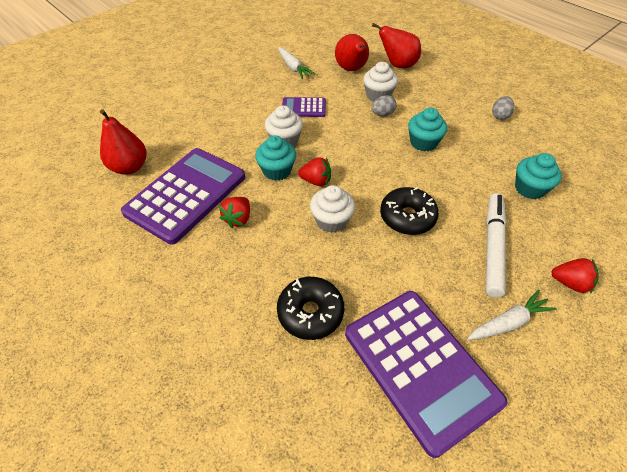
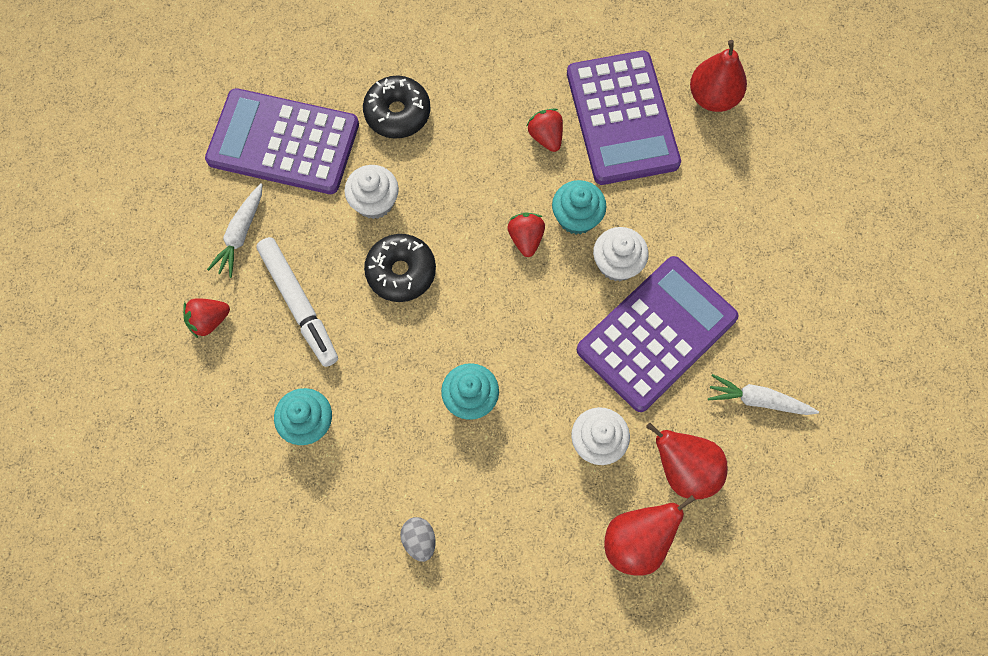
camera: 135 degrees right, 20 degrees up
(303, 108) = (656, 334): purple calculator -> purple calculator, size x2.09
(316, 181) = (526, 239): red strawberry -> red strawberry turned 120 degrees clockwise
(331, 221) = (465, 207): white cupcake -> white cupcake (374, 202)
(382, 114) = (558, 408): grey egg -> none

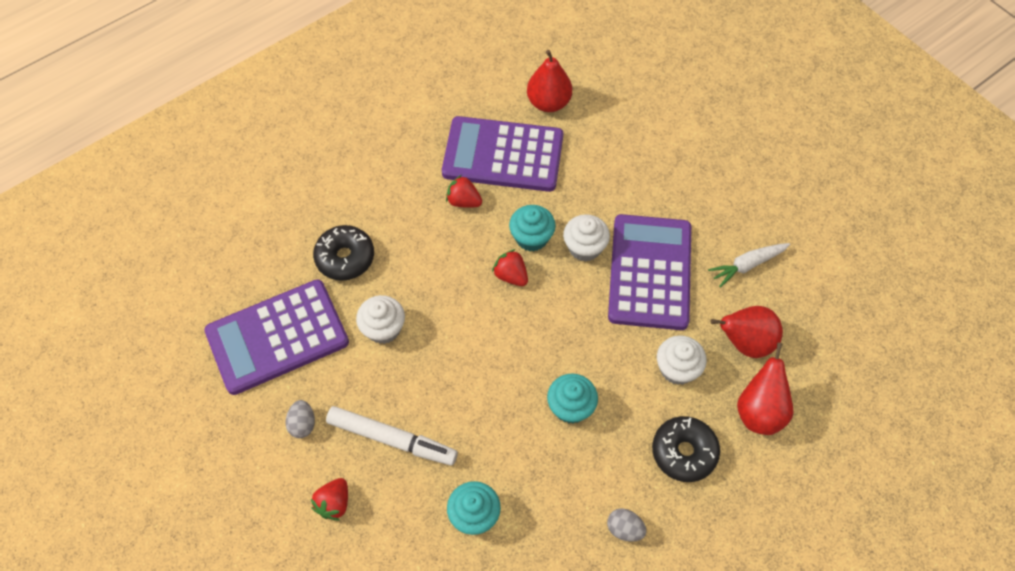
camera: 40 degrees left, 10 degrees down
(240, 234) = (303, 424): white carrot -> grey egg
(401, 272) = (445, 361): black donut -> black donut (684, 452)
(622, 118) = (503, 155): purple calculator -> purple calculator turned 150 degrees clockwise

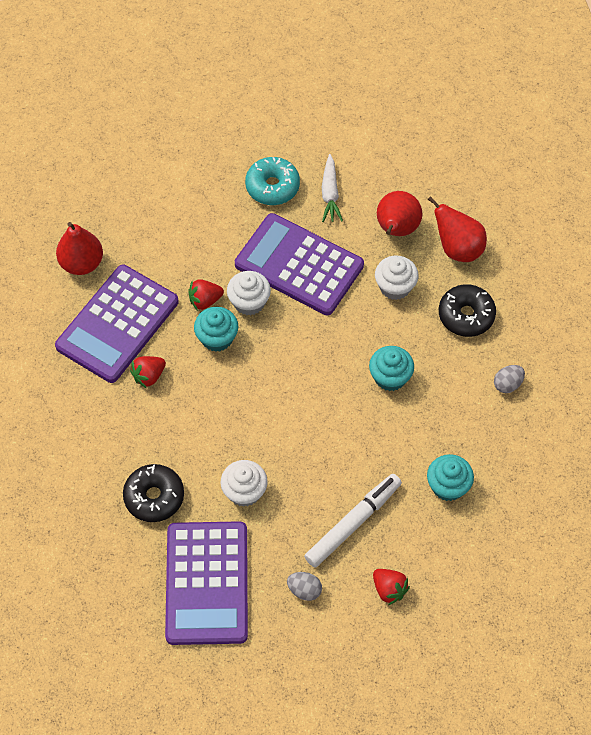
camera: 65 degrees left, 0 degrees up
(511, 275) = (246, 370): red strawberry -> red strawberry (205, 300)
(722, 213) = (272, 186): none -> turquoise donut

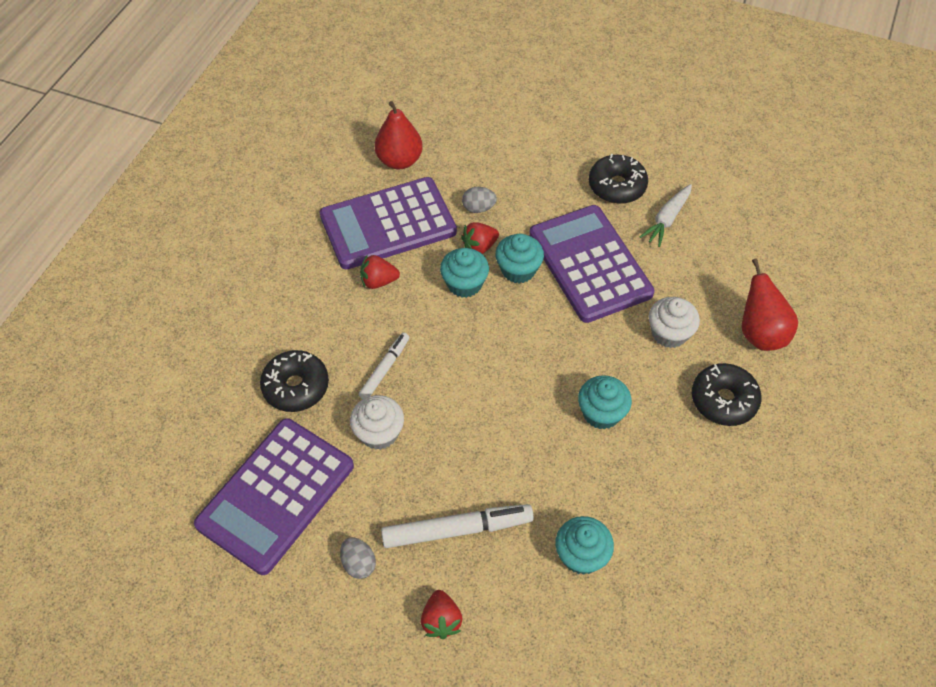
camera: 35 degrees right, 5 degrees down
(205, 300) = (479, 247): red strawberry -> red strawberry turned 45 degrees counterclockwise
(210, 441) = (385, 369): none -> white marker
(249, 302) = (518, 270): white cupcake -> turquoise cupcake
(272, 186) = (617, 186): turquoise donut -> black donut
(396, 229) = (709, 283): red pear -> none
(507, 384) = (720, 492): grey egg -> grey egg (478, 208)

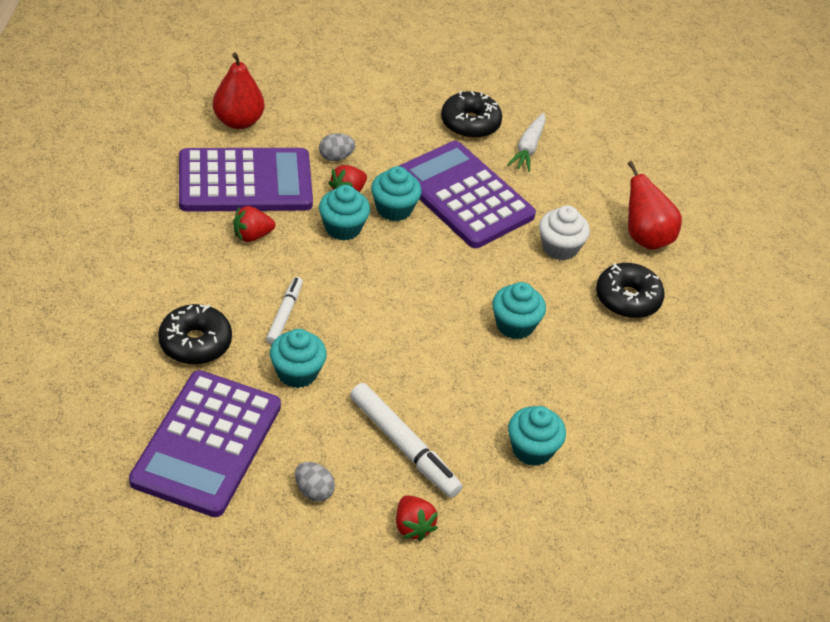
camera: 20 degrees left, 10 degrees down
(379, 433) = (297, 373): white cupcake -> turquoise cupcake
(388, 224) = (245, 182): purple calculator -> purple calculator turned 150 degrees counterclockwise
(457, 529) = (404, 446): white marker -> white marker turned 75 degrees clockwise

